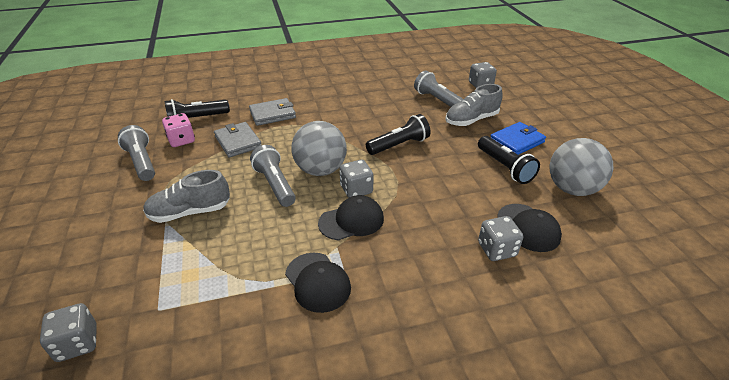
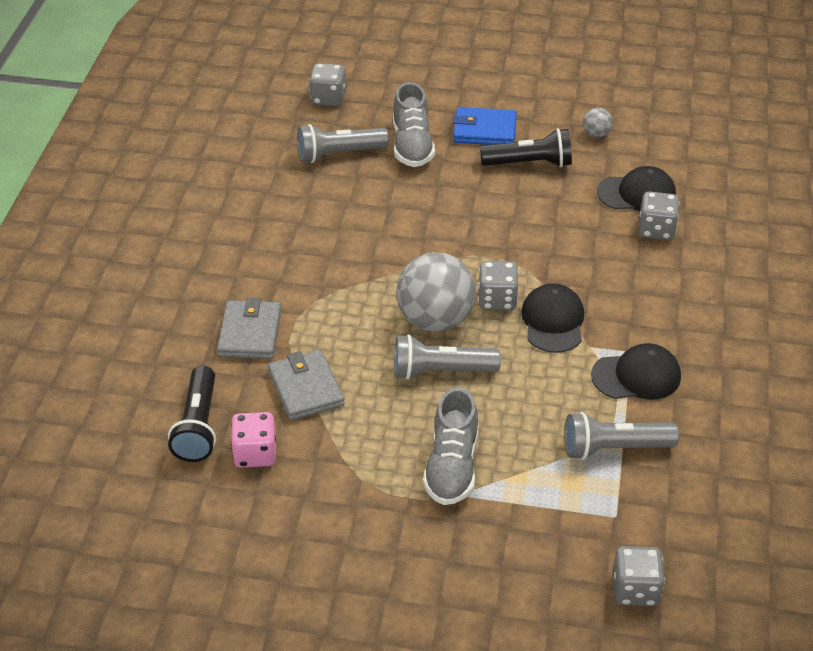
camera: 65 degrees left, 5 degrees up
(142, 162) = (289, 508): grey flashlight -> grey flashlight (614, 448)
(238, 142) = (306, 388): grey wallet -> grey wallet turned 75 degrees clockwise
(399, 145) = (425, 230): black flashlight -> none
(516, 141) = (484, 130): blue wallet -> blue wallet turned 75 degrees counterclockwise
(572, 189) = (596, 134): grey ball -> grey ball, size x0.43

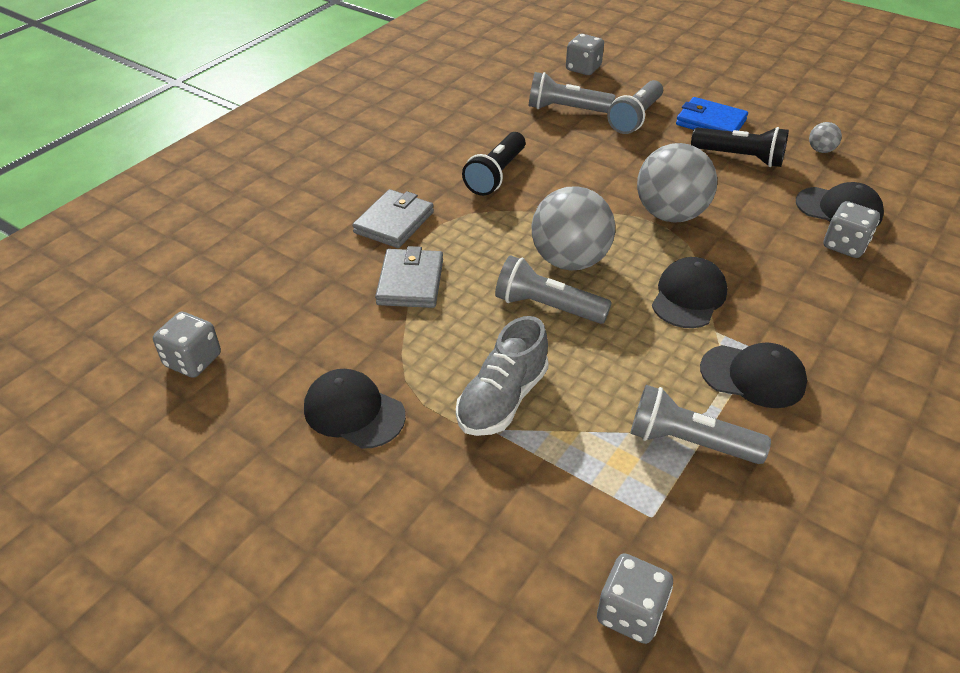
camera: 25 degrees right, 0 degrees up
(198, 426) = (294, 283): black flashlight -> black flashlight (496, 175)
(255, 453) = (325, 323): pink dice -> none
(336, 522) = (354, 412): none -> black cap
(412, 145) = (635, 118): grey shoe -> grey flashlight
(497, 299) = (641, 261): grey dice -> grey dice (193, 360)
(498, 244) = (670, 214): none -> grey ball

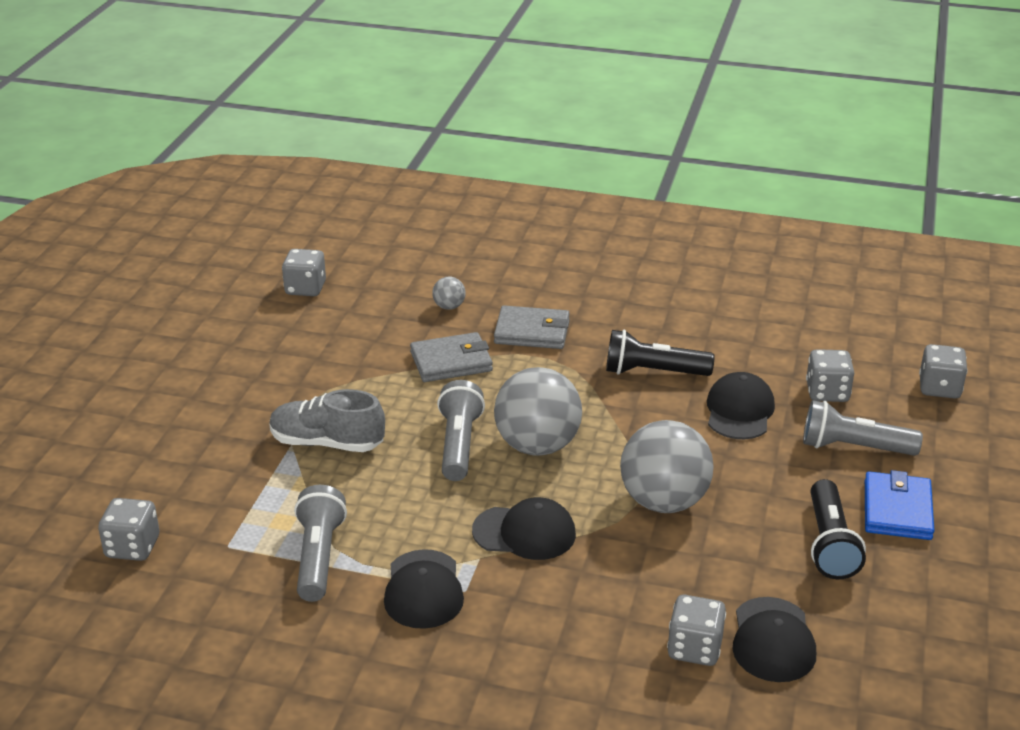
camera: 70 degrees right, 10 degrees down
(354, 412) = (283, 373): black cap -> black cap (739, 411)
(566, 109) = (827, 392): grey flashlight -> grey dice
(820, 150) = (908, 616): grey ball -> grey ball (449, 307)

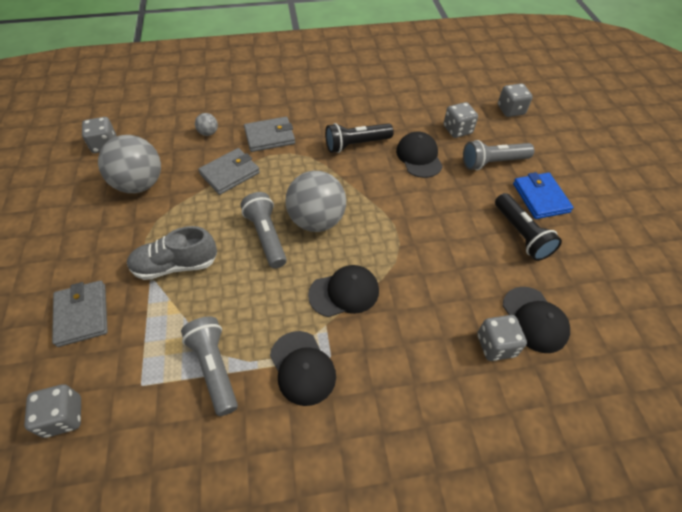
camera: 25 degrees left, 20 degrees up
(194, 460) = (82, 314): none -> grey wallet
(664, 502) = (414, 237): grey ball -> grey ball (140, 184)

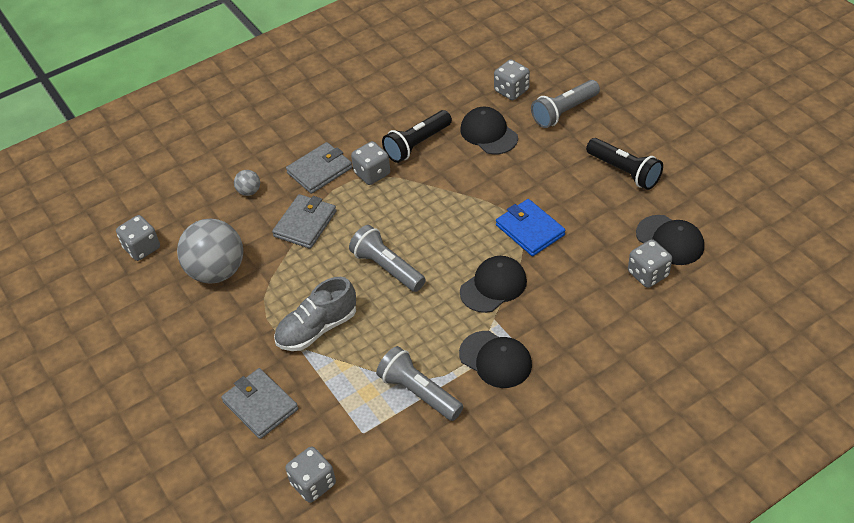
camera: 20 degrees left, 5 degrees down
(316, 220) = (426, 234): grey ball -> none
(510, 110) = (554, 49): grey dice -> grey dice (372, 173)
(540, 198) = (625, 130): blue wallet -> blue wallet (530, 230)

